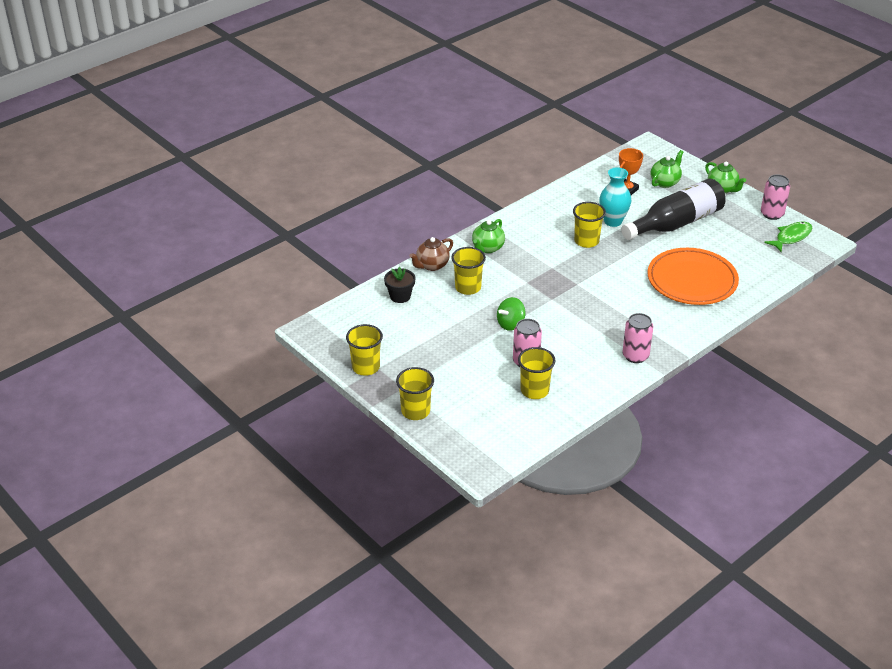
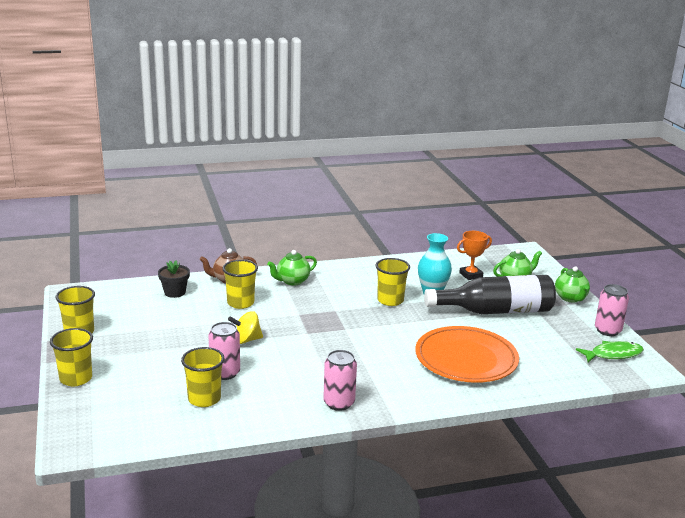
camera: 25 degrees right, 15 degrees down
(510, 324) = (246, 340): green spinning top -> yellow spinning top

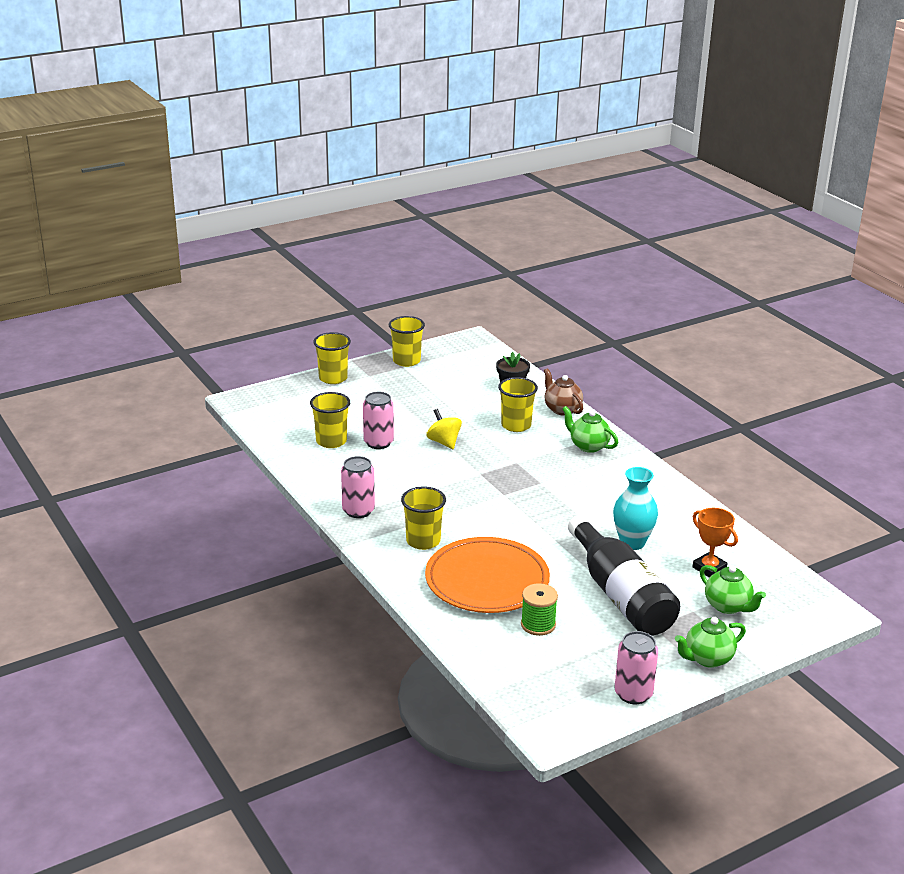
camera: 75 degrees right, 5 degrees up
(390, 300) = (590, 515): yellow cup -> yellow cup (423, 541)
(527, 349) = (538, 625): none -> green spool
(613, 354) = (568, 698): green fish -> none

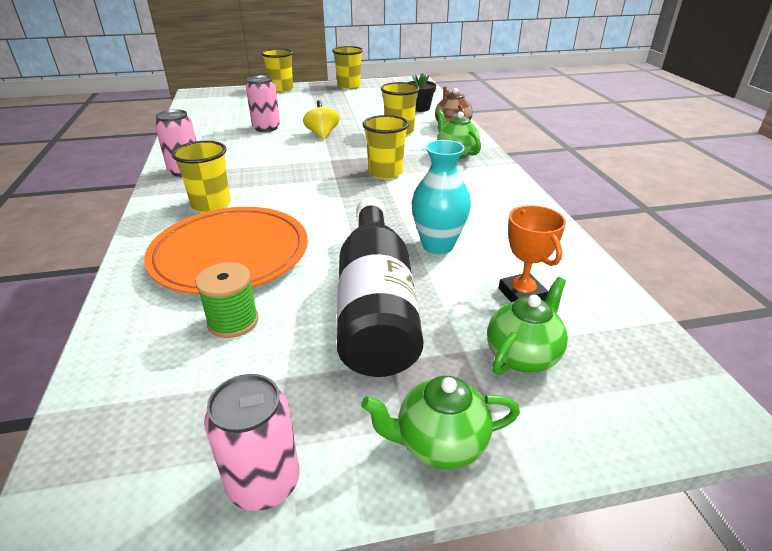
camera: 20 degrees right, 5 degrees up
(331, 441) = (229, 122): yellow cup -> yellow cup (385, 173)
(728, 606) = (522, 355): green teapot -> green teapot turned 120 degrees counterclockwise

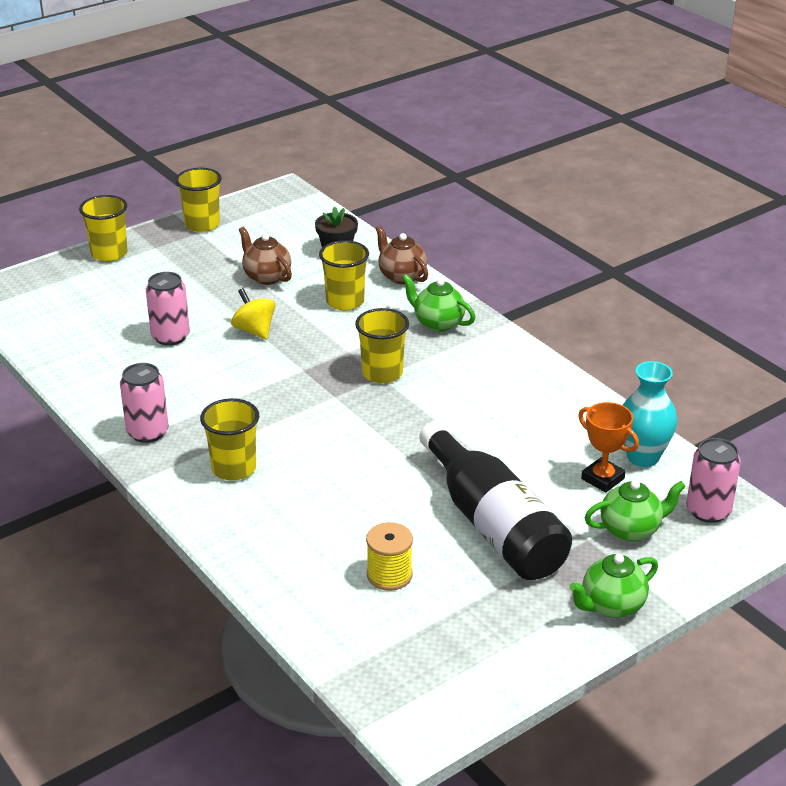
camera: 25 degrees left, 0 degrees up
(230, 255) = (319, 518): orange plate -> none
(233, 321) = (389, 575): green spool -> yellow spool
(264, 482) = (520, 664): pink can -> pink can (708, 511)
(360, 112) = (266, 277): none -> brown teapot
(438, 245) = (502, 451): turquoise vase -> turquoise vase (643, 457)
(522, 355) = (631, 530): green teapot -> green teapot turned 60 degrees clockwise

